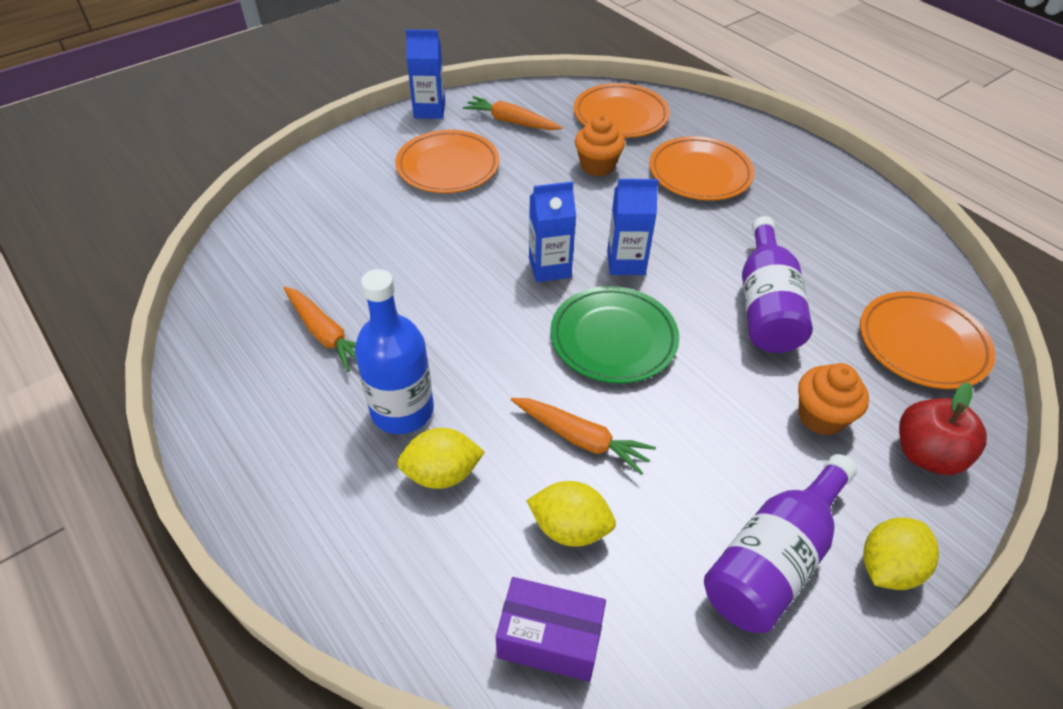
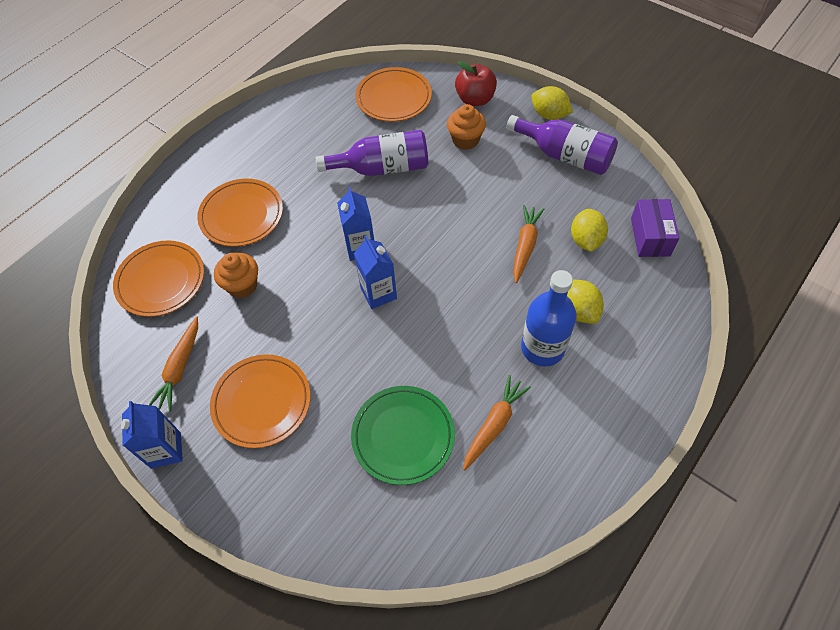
camera: 100 degrees left, 10 degrees up
(613, 338) = (438, 243): green plate -> green plate (403, 436)

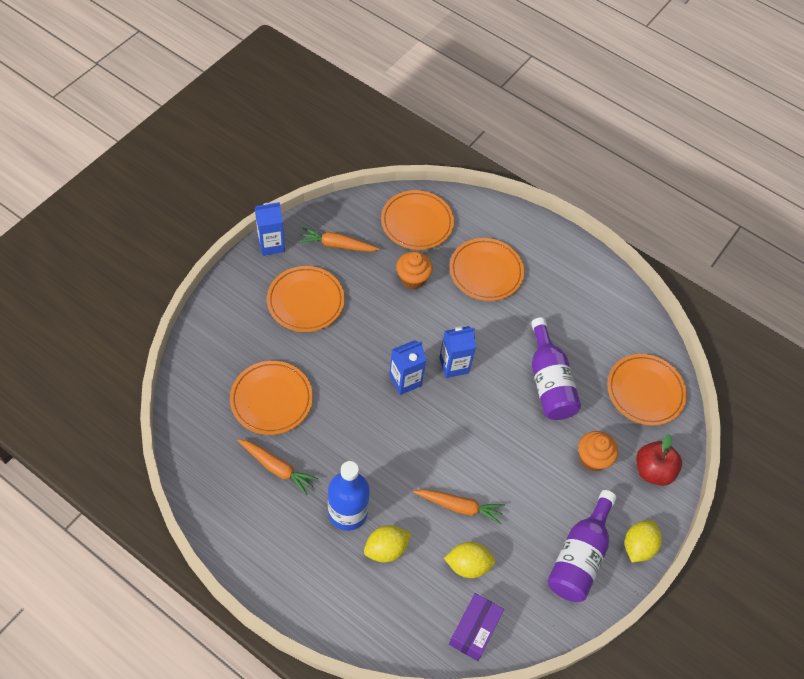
camera: 80 degrees right, 0 degrees up
(403, 436) = (271, 399): green plate -> orange plate
(650, 237) = (474, 630): purple box -> purple box turned 60 degrees counterclockwise

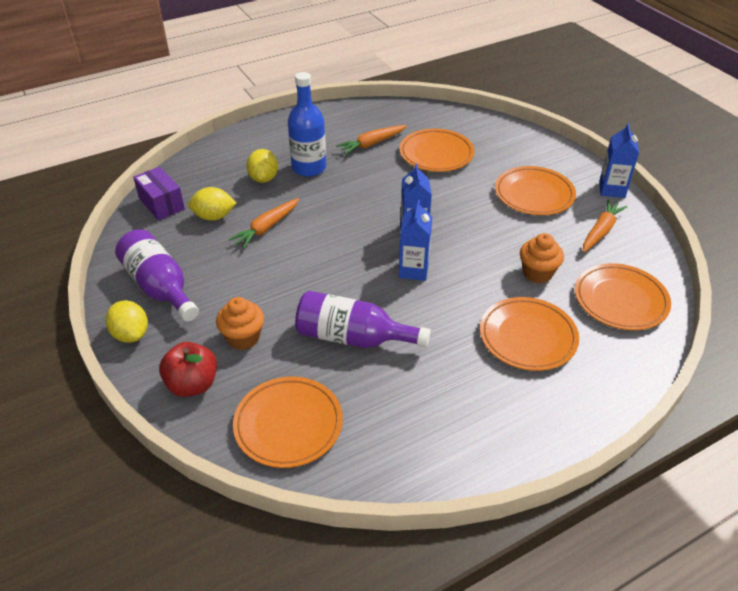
camera: 120 degrees right, 15 degrees down
(468, 565) = (214, 217): yellow lemon -> yellow lemon turned 60 degrees clockwise

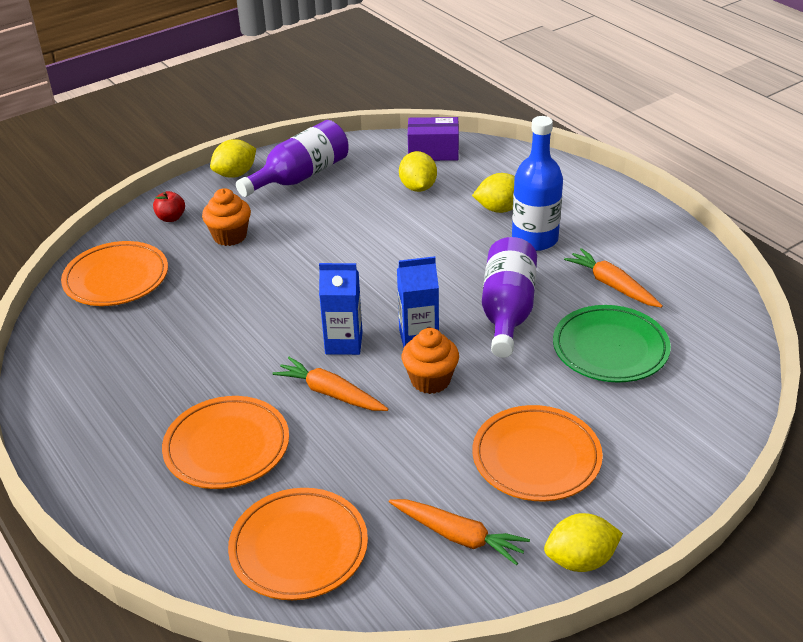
camera: 85 degrees right, 5 degrees down
(161, 204) = (433, 152): purple box -> purple box turned 45 degrees clockwise
(192, 384) = (171, 218): red apple -> red apple, size x0.60
(266, 228) = (405, 225): orange carrot -> orange carrot (330, 393)
(352, 337) = (229, 306): purple bottle -> purple bottle (507, 311)
(436, 154) = (610, 349): orange plate -> green plate
(537, 273) = (350, 458): orange cupcake -> orange cupcake (430, 380)
(612, 189) = (580, 560): blue carton -> yellow lemon

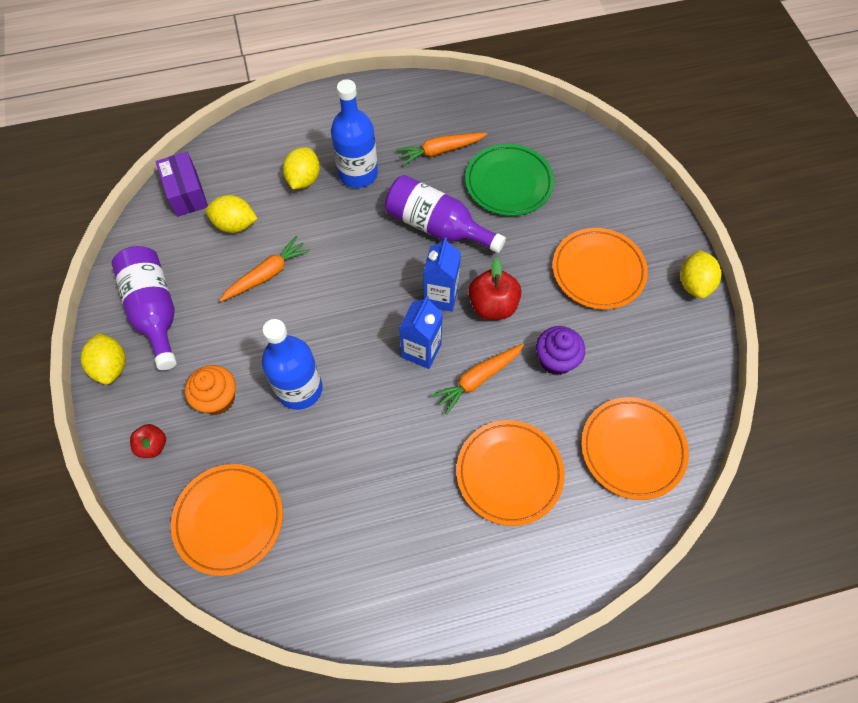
camera: 70 degrees left, 25 degrees up
(261, 278) = (299, 389): none -> blue bottle
(387, 450) = (556, 360): none -> purple cupcake
(430, 380) = (493, 306): orange cupcake -> red apple
(433, 152) = (186, 193): purple box -> purple box turned 45 degrees counterclockwise
(458, 536) = (653, 344): orange carrot -> orange carrot (267, 274)

